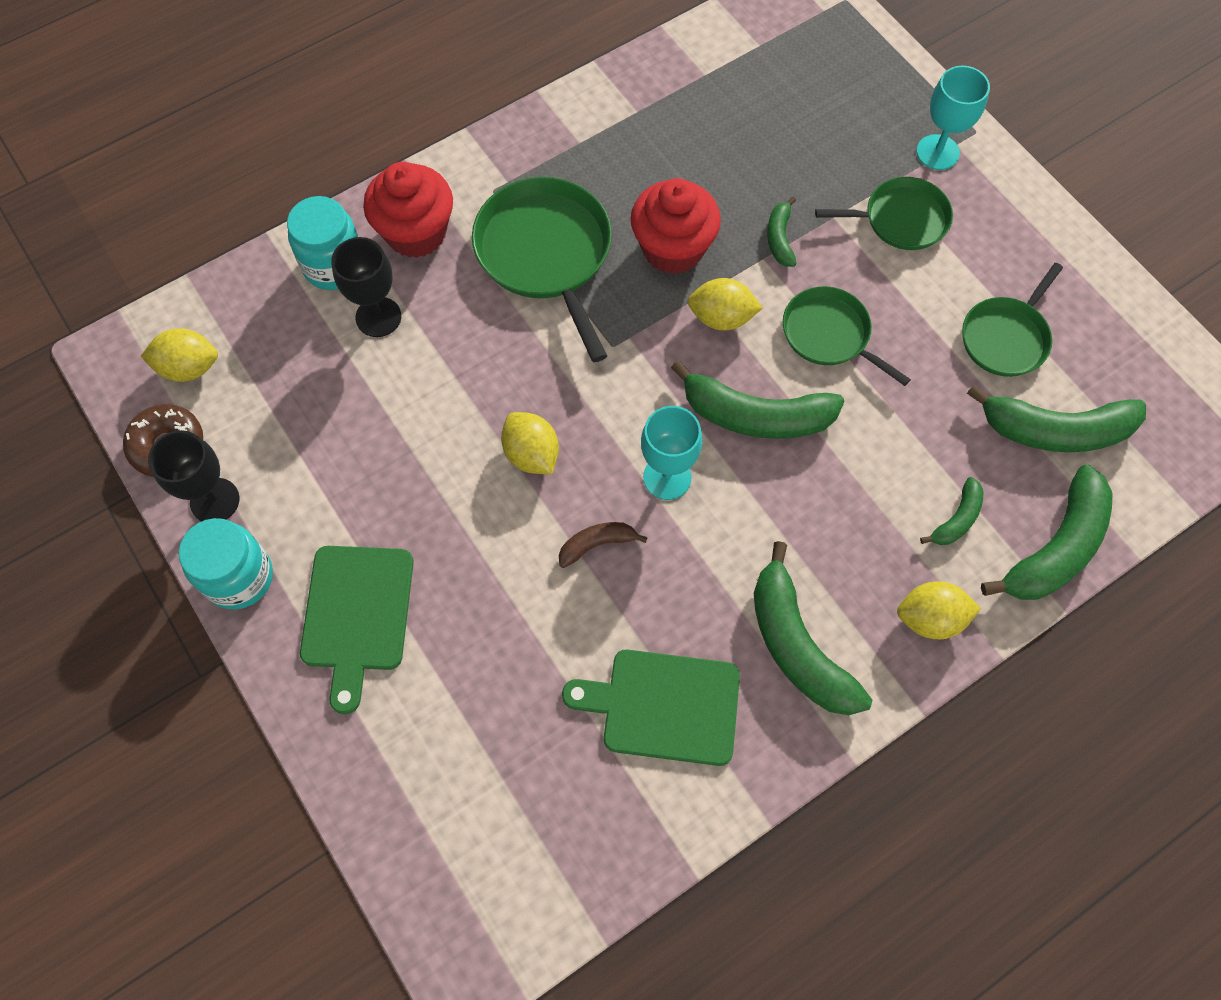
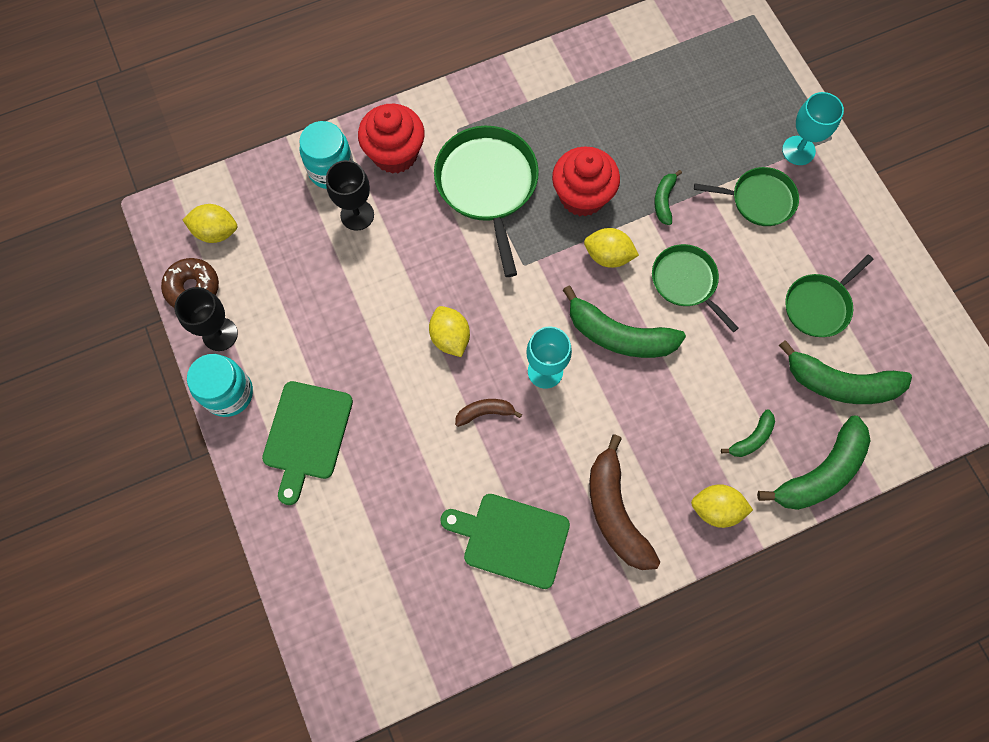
camera: 10 degrees right, 5 degrees up
(797, 645) = (615, 511): green banana -> brown banana

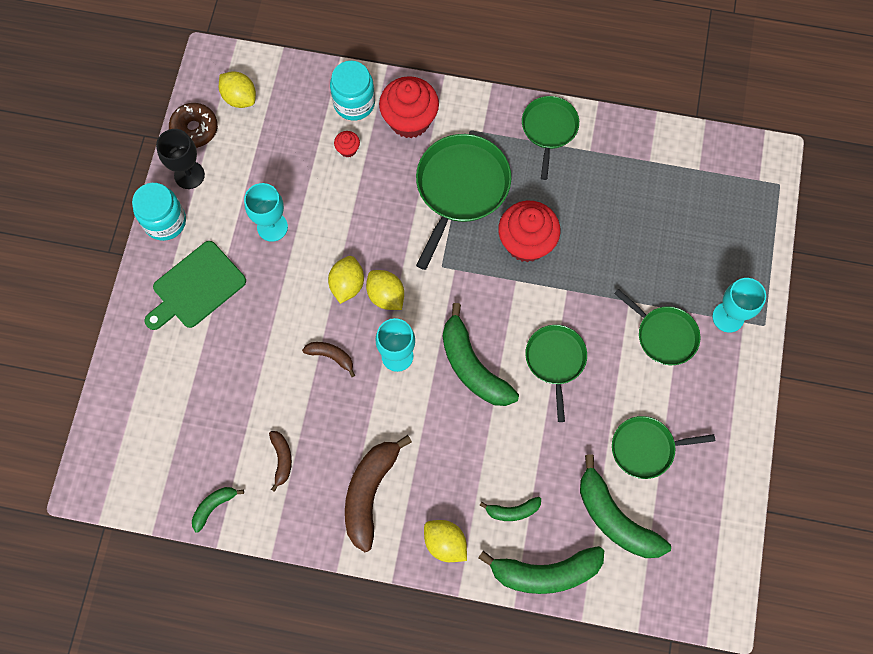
camera: 35 degrees right, 0 degrees up
(339, 331) = (272, 227): none -> turquoise goblet
(357, 215) = (348, 149): black goblet -> red cupcake
(511, 539) = (282, 459): green cutting board -> brown banana
(526, 86) = (549, 129): none -> green pan
(608, 256) = (510, 301): yellow lemon -> yellow lemon (386, 295)
(664, 200) = (587, 287): green banana -> green banana (214, 506)

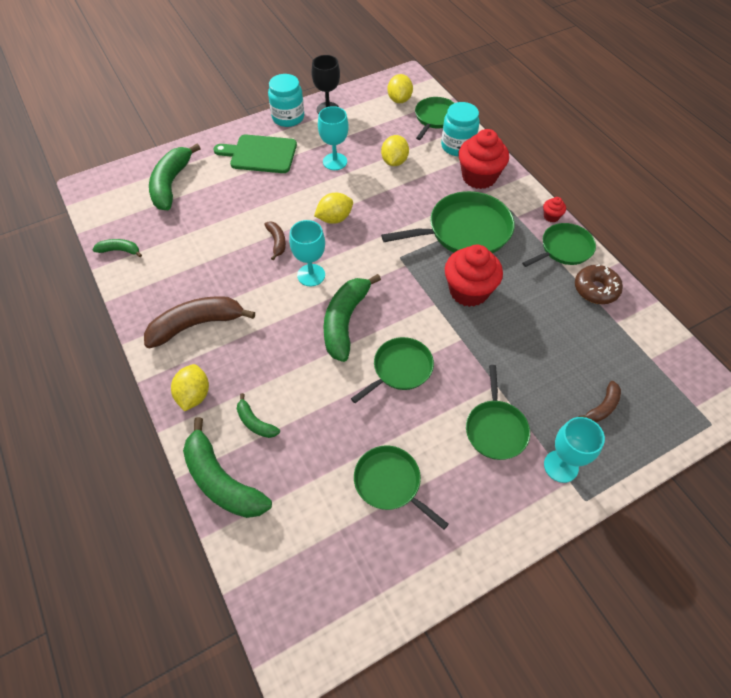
camera: 50 degrees right, 15 degrees down
(195, 129) = (358, 95): brown donut -> brown donut (596, 289)
(282, 459) = (181, 263): brown banana -> brown banana (602, 407)
(297, 88) = (435, 118): none -> green pan
(348, 149) = (424, 162): red cupcake -> red cupcake (551, 216)
(386, 295) = (347, 242): yellow lemon -> yellow lemon (394, 161)
(615, 518) = (310, 501): green banana -> green banana (171, 184)

